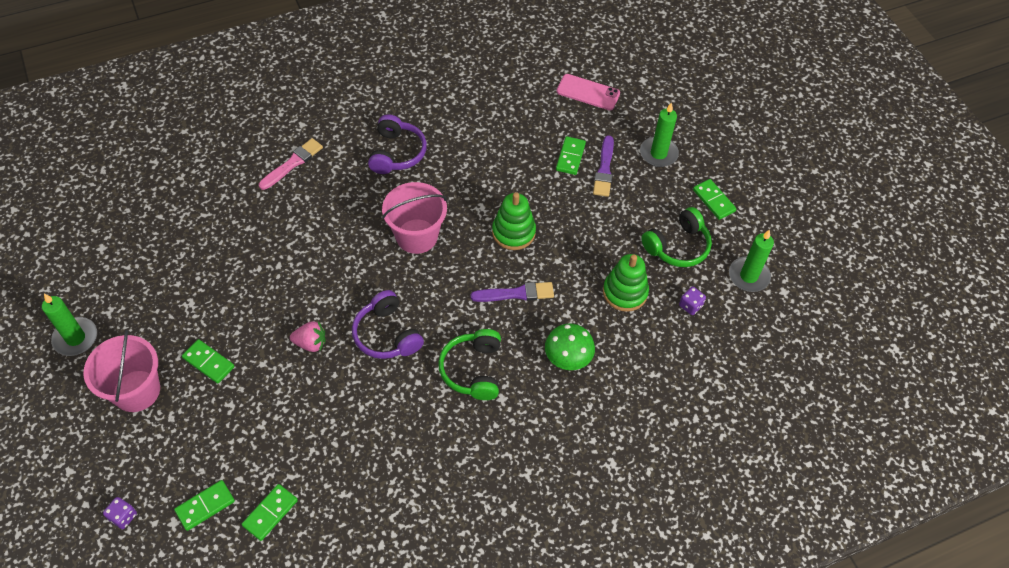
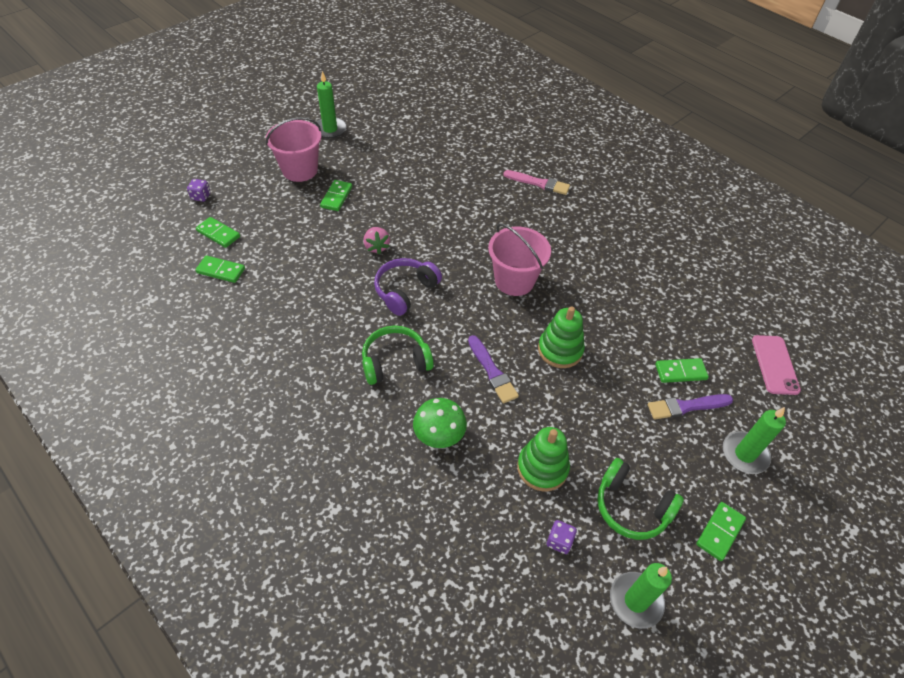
camera: 70 degrees right, 5 degrees down
(397, 153) = (593, 241): purple headphones -> none

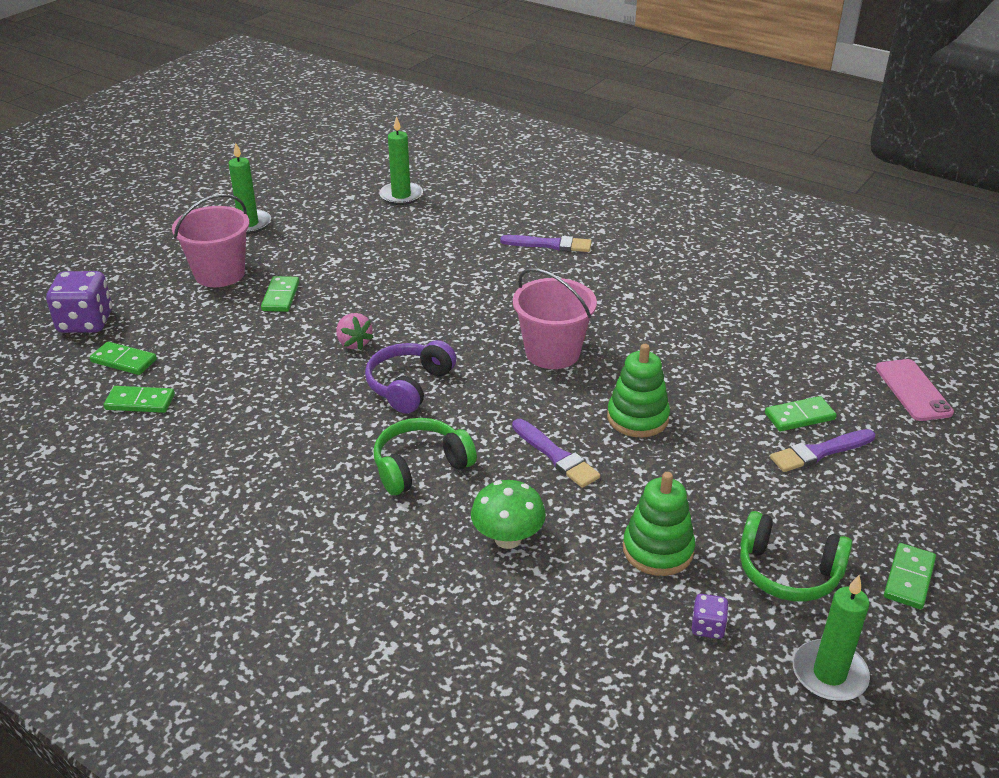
camera: 10 degrees left, 15 degrees down
(201, 196) = (85, 322): purple dice -> purple dice, size x2.06
(539, 183) = (550, 245): pink brush -> purple brush
(744, 454) = (910, 490): green candle -> green candle (401, 196)

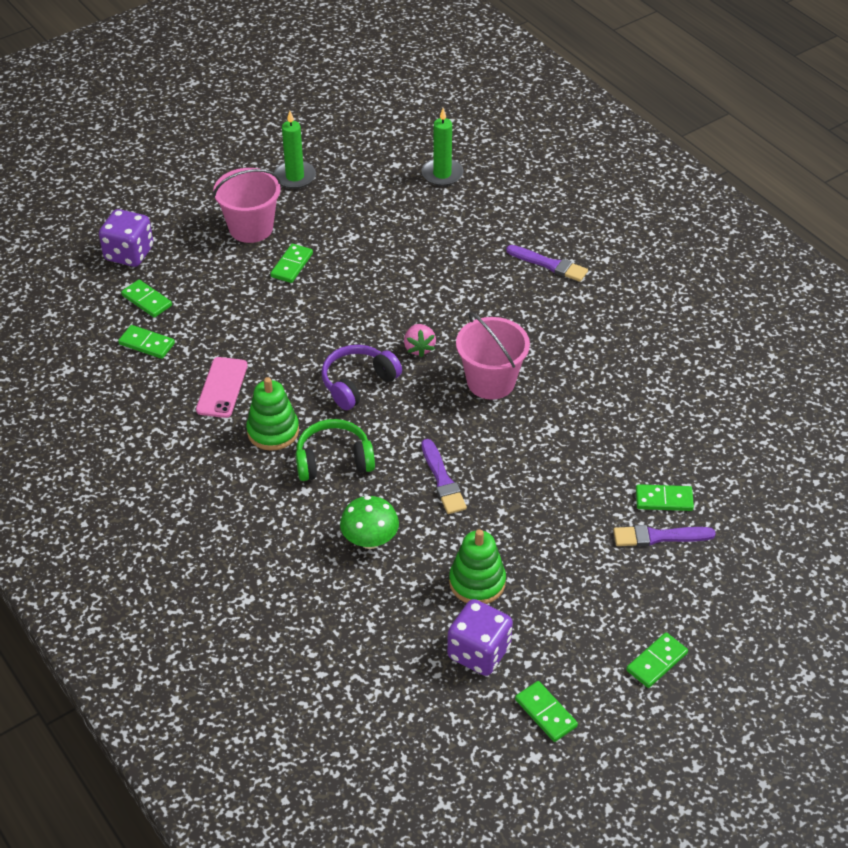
camera: 20 degrees right, 10 degrees up
(354, 343) = (332, 329): pink strawberry -> pink strawberry (419, 348)
(637, 418) = (527, 464): green stacking toy -> green stacking toy (273, 431)
(707, 627) = (479, 652): purple dice -> purple dice, size x2.06
(788, 572) = (566, 629): green headphones -> none
(829, 674) = (546, 713): green candle -> green domino
(913, 390) = (781, 502): pink phone -> pink phone (222, 388)

